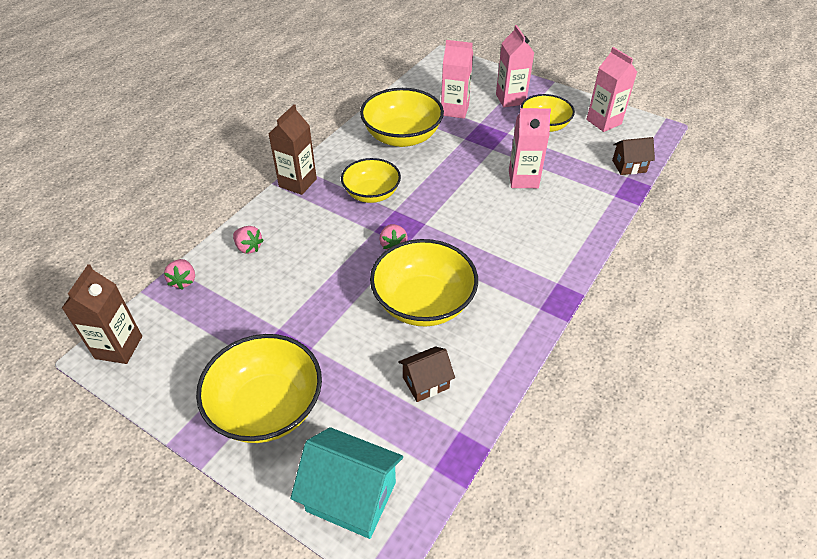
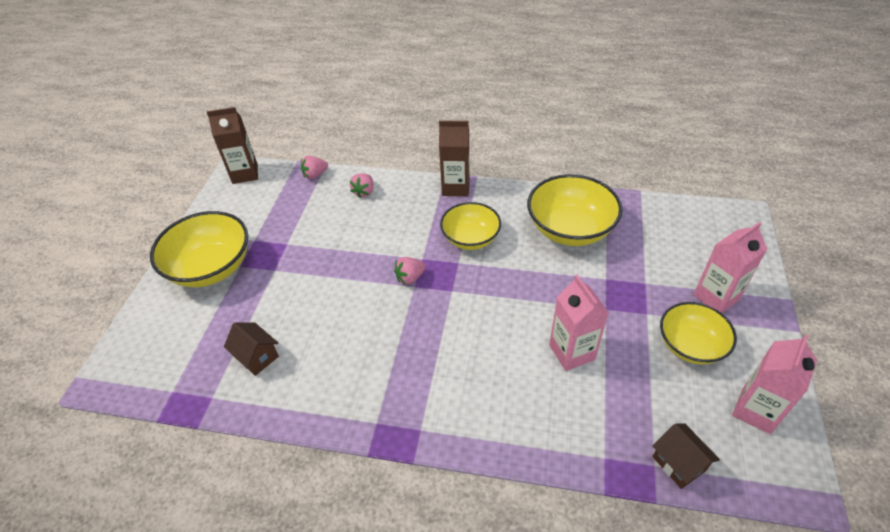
camera: 70 degrees right, 0 degrees up
(351, 496) = (141, 346): turquoise house -> none
(423, 303) = (347, 324): yellow bowl -> none
(454, 110) = (650, 254): pink carton -> none

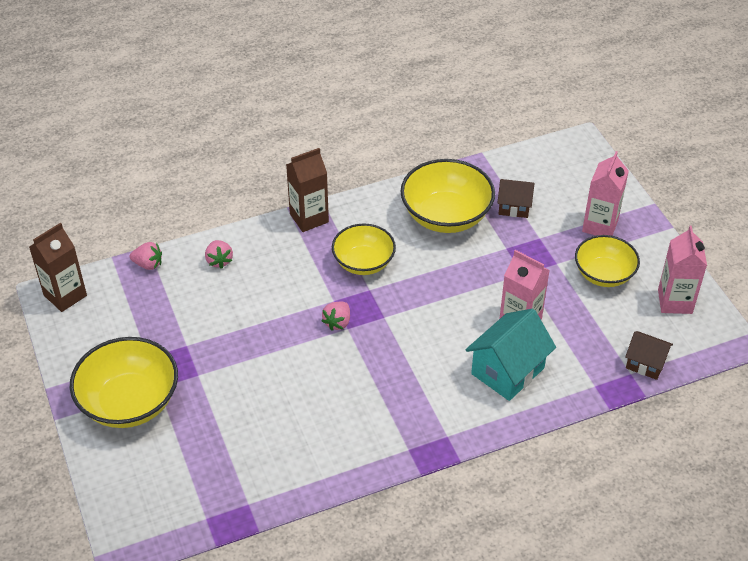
camera: 35 degrees left, 0 degrees up
(257, 357) = (257, 453): brown house -> brown house (514, 207)
(315, 175) = (148, 264): pink strawberry -> pink strawberry turned 105 degrees counterclockwise
(525, 395) = (507, 371): none -> turquoise house

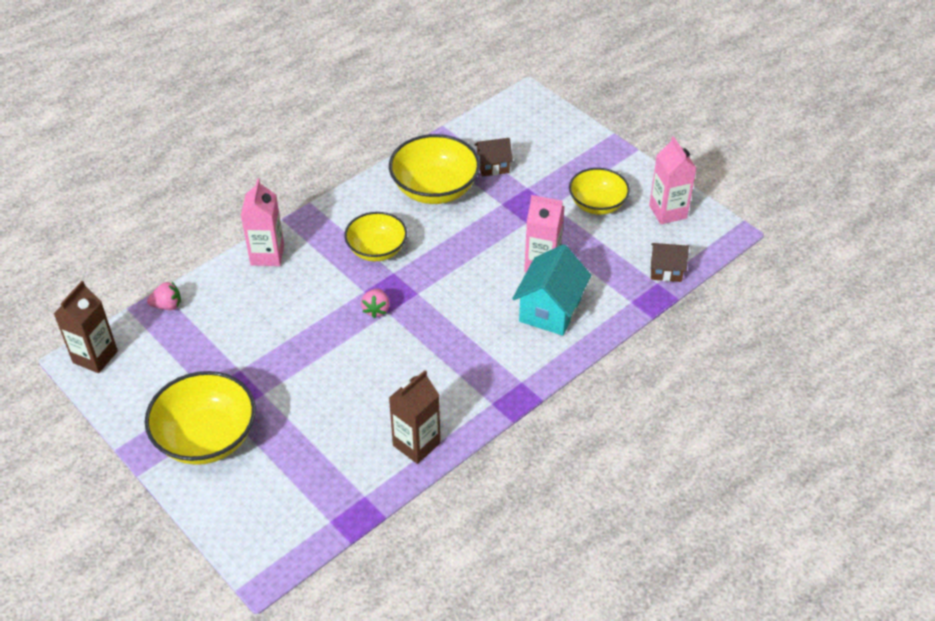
camera: 20 degrees left, 0 degrees up
(219, 261) = (237, 284): pink strawberry -> none
(309, 218) = (307, 223): brown carton -> brown carton (416, 444)
(600, 226) = (576, 164): pink carton -> pink carton (267, 255)

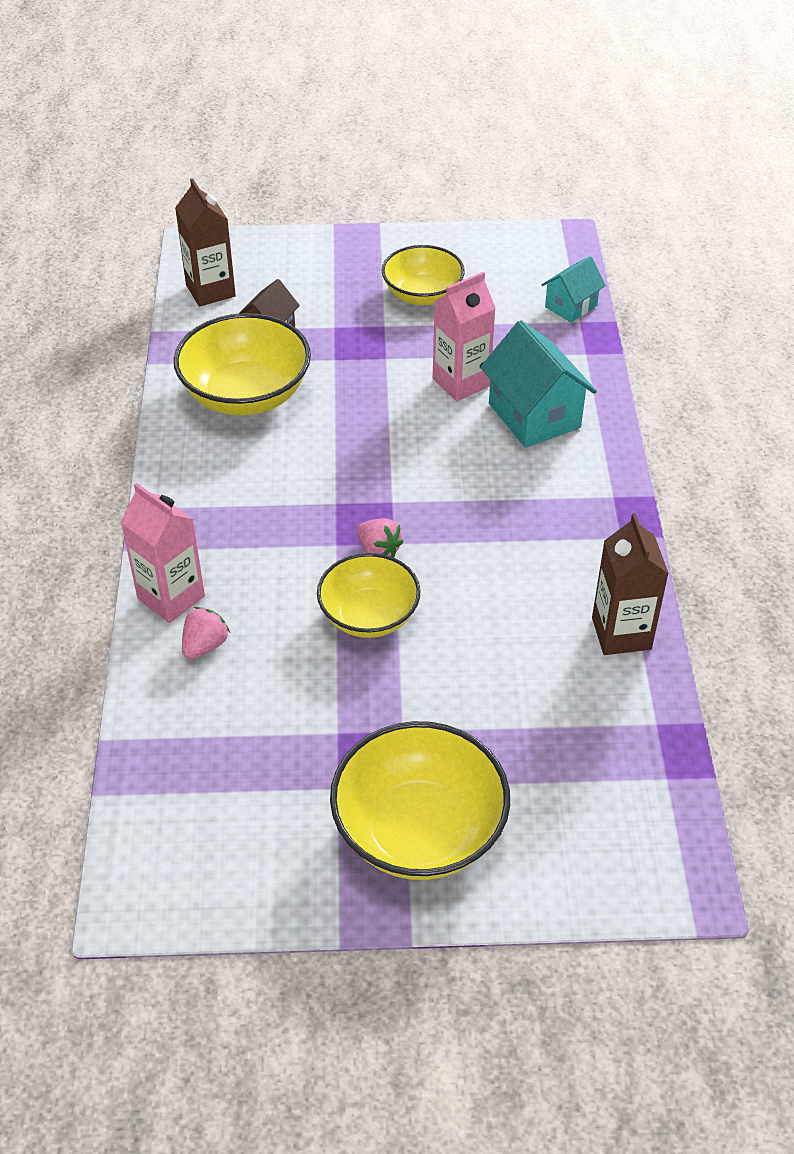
camera: 50 degrees left, 0 degrees up
(95, 357) = (145, 880): brown carton -> brown carton (210, 291)
(167, 305) = (141, 747): pink strawberry -> pink strawberry (205, 645)
(377, 250) = (283, 496): yellow bowl -> yellow bowl (369, 616)
(666, 271) = (571, 306): brown house -> turquoise house
(667, 212) = (491, 257): pink carton -> none

